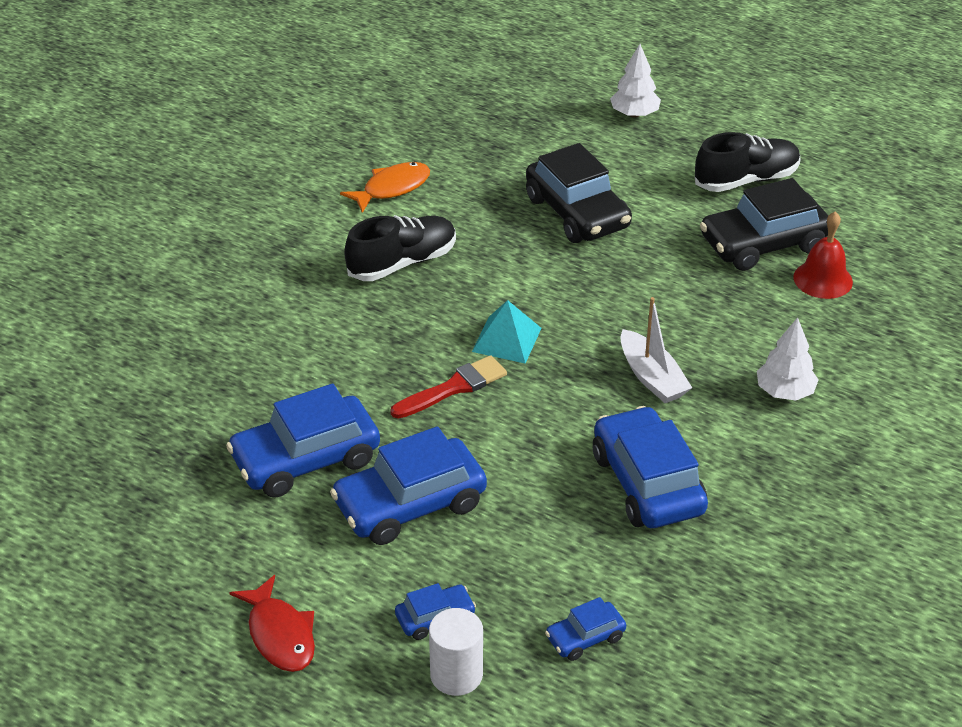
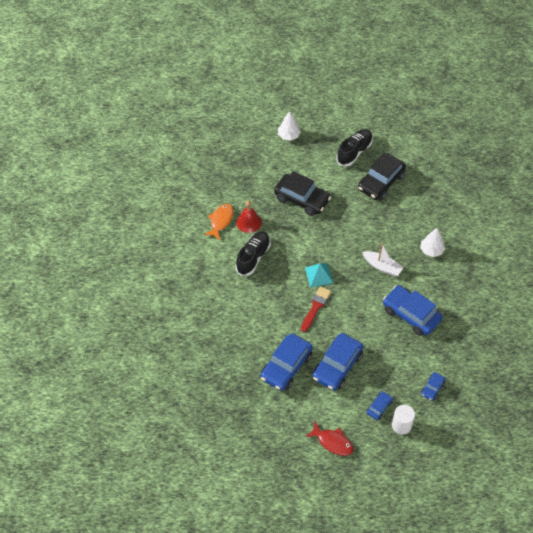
camera: 30 degrees left, 15 degrees up
(823, 279) = (412, 190): red bell -> red bell (249, 222)

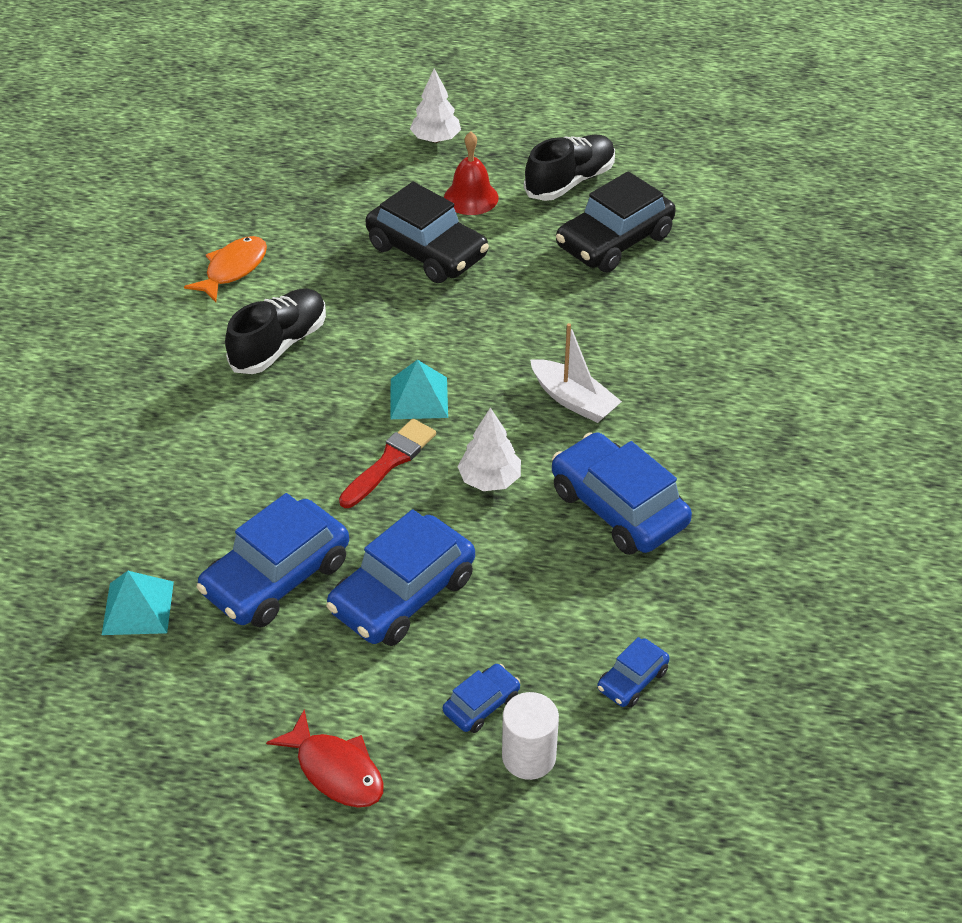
camera: 10 degrees right, 10 degrees down
(236, 388) = (138, 608): none -> turquoise pyramid
(249, 222) = (294, 278): red bell -> red bell (471, 197)
(431, 250) = (700, 382): white tree -> white tree (489, 479)

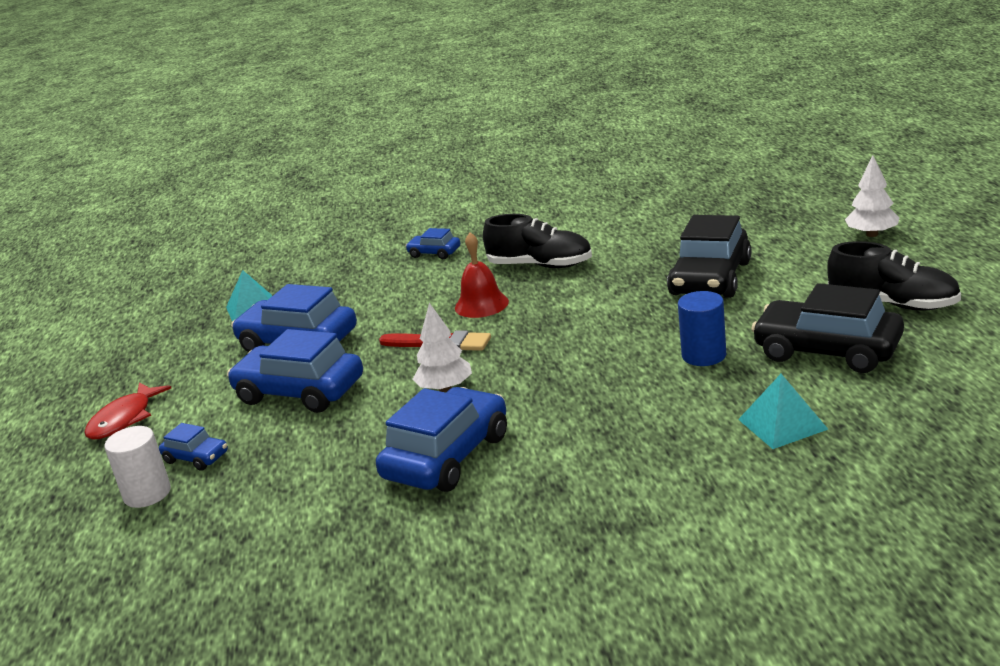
camera: 75 degrees right, 20 degrees down
(233, 269) = (610, 224): orange fish -> none
(419, 398) = (522, 331): turquoise pyramid -> turquoise pyramid (782, 424)
(471, 197) = (807, 272): red bell -> red bell (481, 304)
(566, 304) = (704, 355): none -> blue cylinder
(573, 400) = (573, 396): white boat -> none
(632, 680) = (239, 521): blue car -> blue car (434, 253)

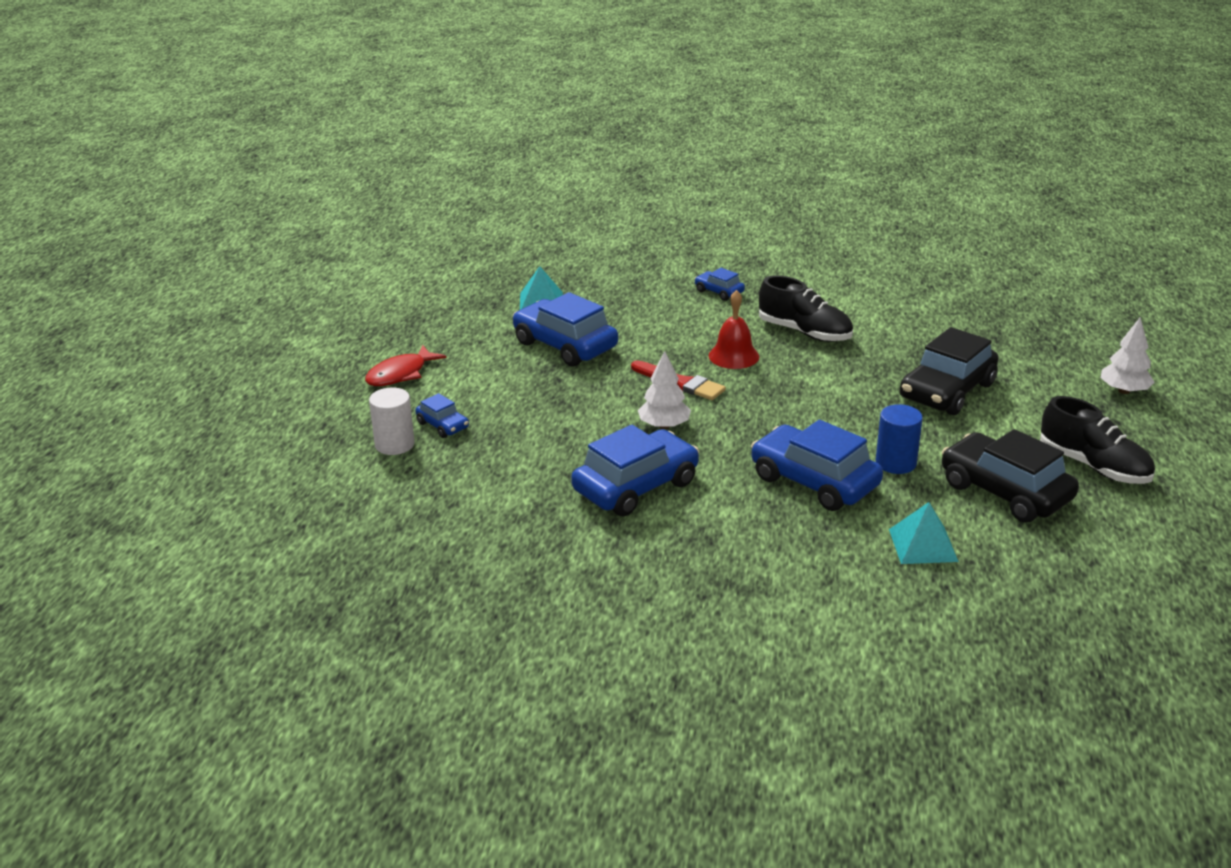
camera: 15 degrees right, 5 degrees up
(300, 392) = (546, 392): blue car -> blue car (814, 481)

